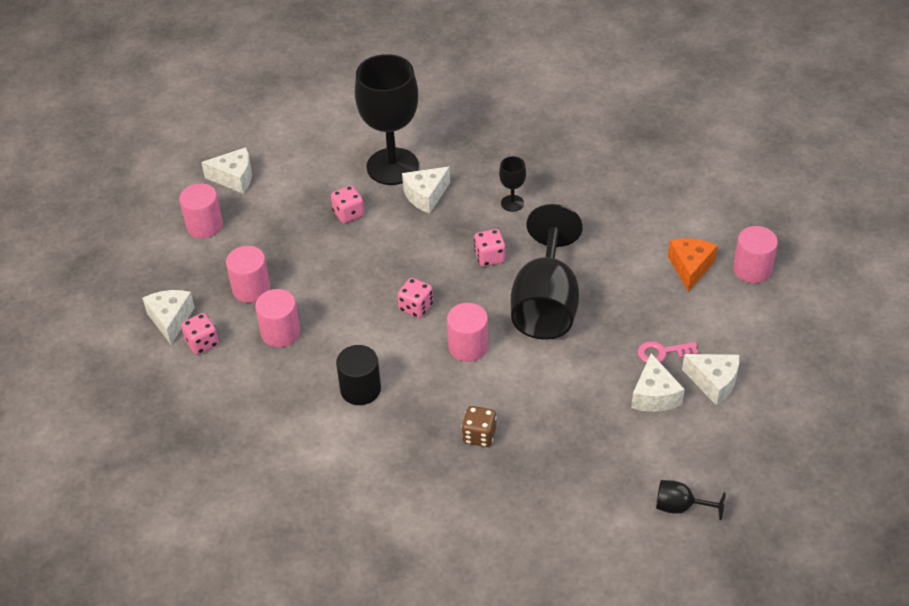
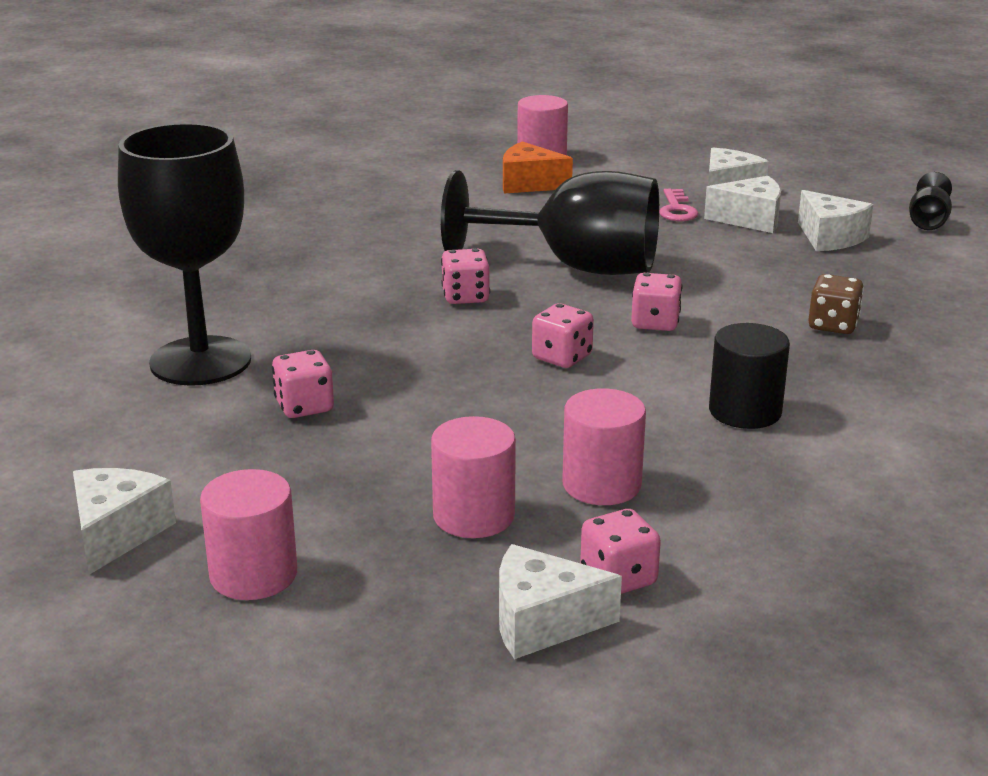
camera: 85 degrees left, 20 degrees down
(425, 196) = (296, 337): white cheese -> white cheese (829, 237)
(468, 347) = (655, 323): pink cylinder -> pink dice
(512, 203) = (351, 274): black goblet -> none

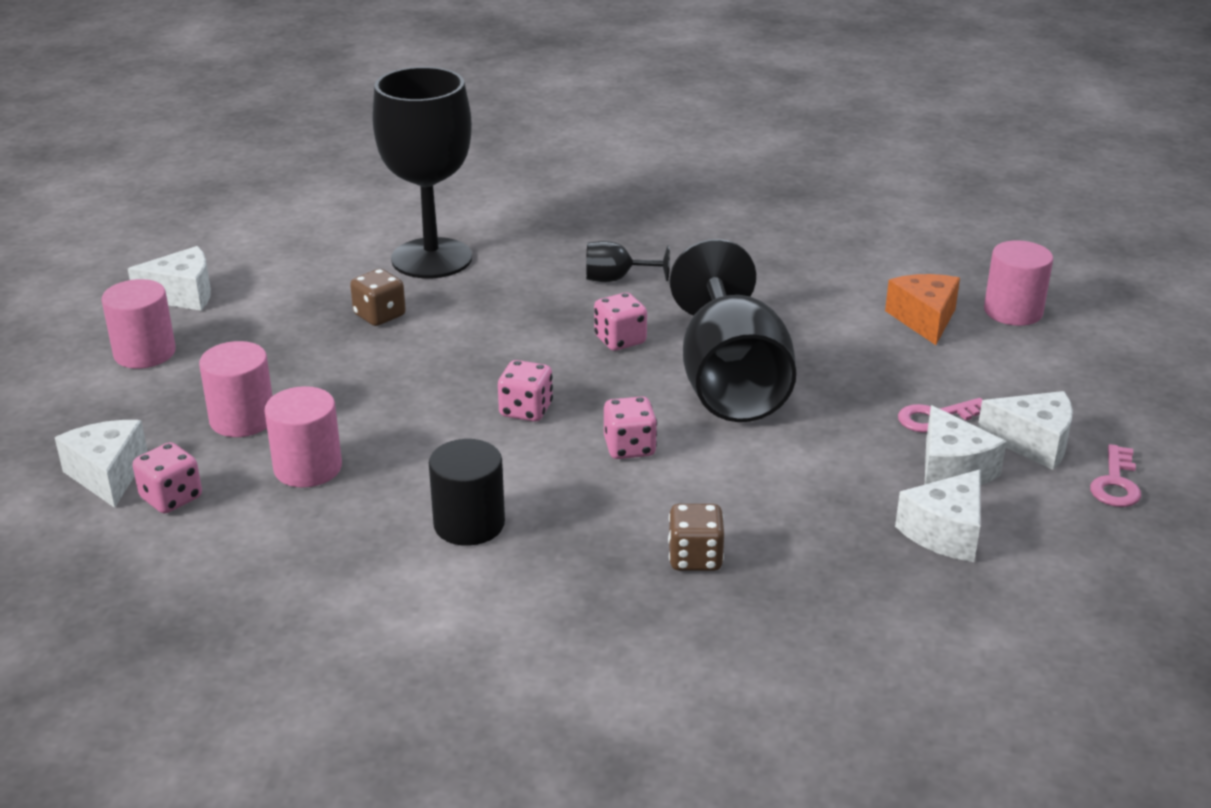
camera: 70 degrees right, 5 degrees up
(304, 407) = (379, 315): pink dice -> brown dice
(790, 179) = (1115, 483): none -> pink key
(928, 221) = (1072, 607): black goblet -> black goblet (616, 279)

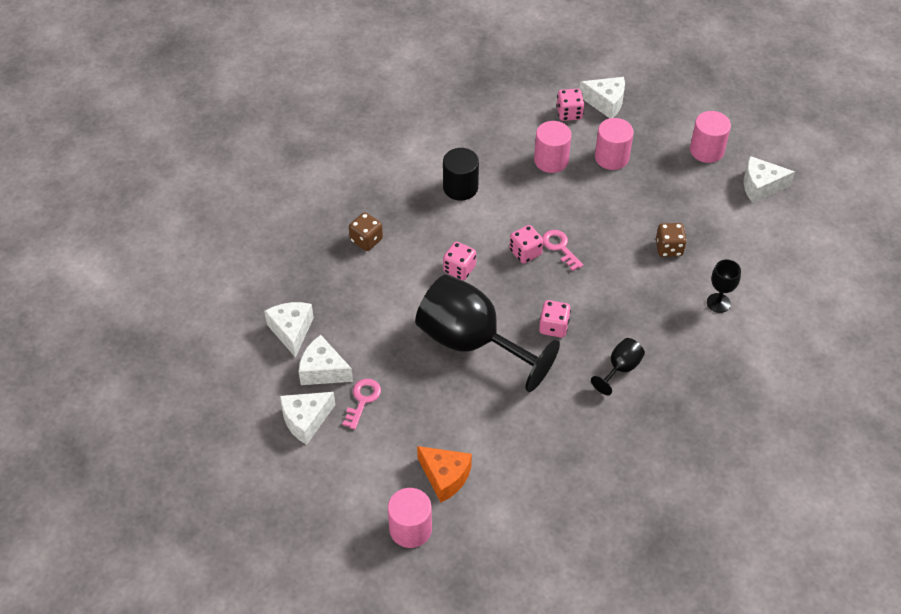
camera: 130 degrees right, 20 degrees up
(182, 295) = (760, 186): white cheese -> white cheese turned 60 degrees clockwise
(431, 258) = (718, 303): black goblet -> black goblet, size x0.43
(1115, 483) = (249, 423): pink key -> pink key (560, 247)

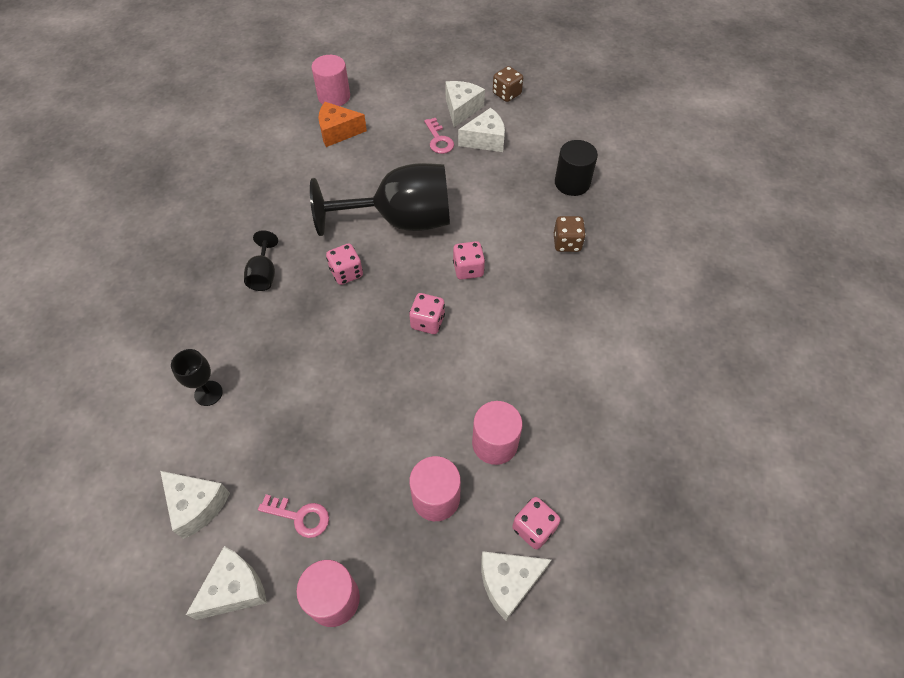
camera: 140 degrees right, 5 degrees up
(291, 331) = (536, 149): white cheese -> white cheese (196, 505)
(460, 187) = (547, 346): black cylinder -> black cylinder (572, 183)
(560, 247) = (401, 348): pink key -> pink key (300, 517)
(669, 248) = (294, 421): brown dice -> brown dice (506, 94)

